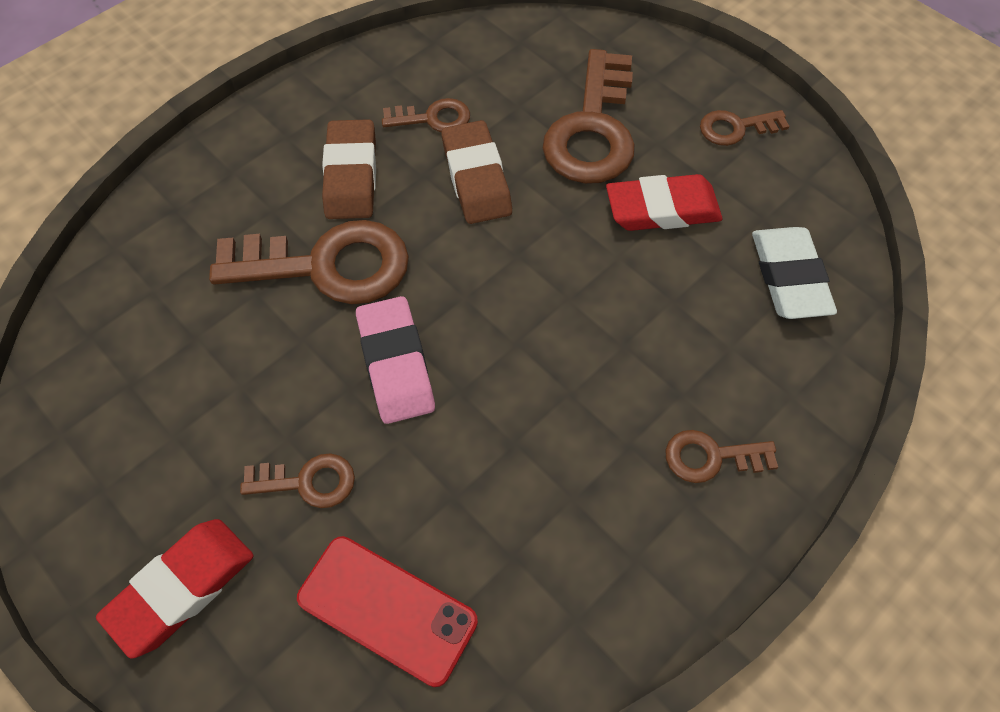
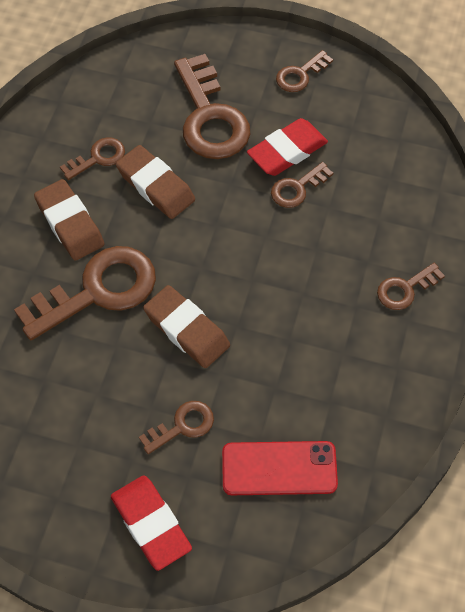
camera: 30 degrees left, 0 degrees up
(181, 588) = (151, 524): red eraser -> red eraser turned 45 degrees counterclockwise
(396, 364) = (187, 330): pink eraser -> brown eraser
(646, 259) = (297, 188): none -> brown key
(789, 277) = (387, 159): white eraser -> none

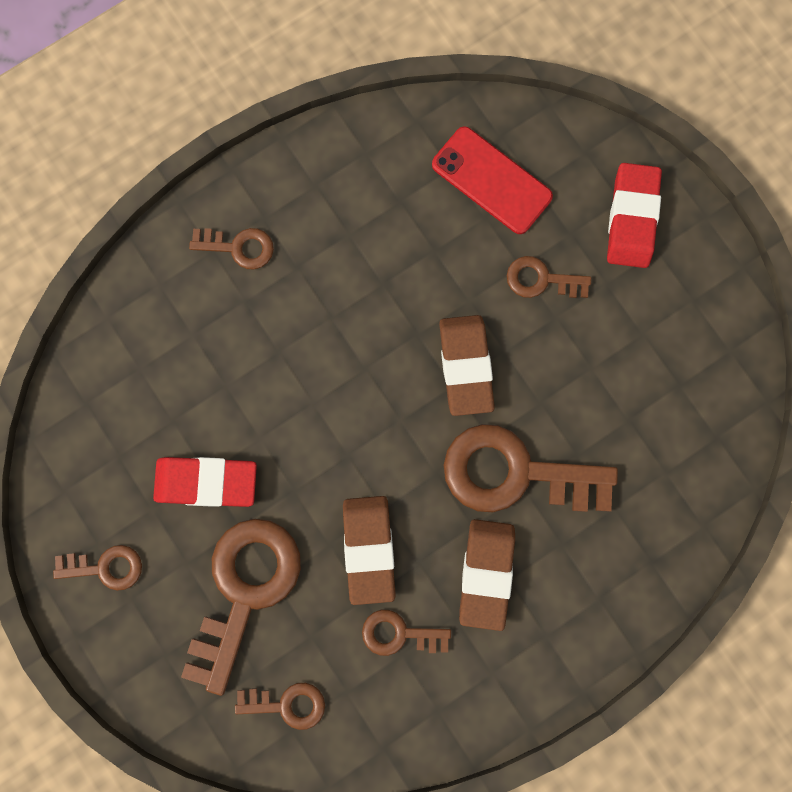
camera: 140 degrees left, 20 degrees up
(297, 188) = (236, 431): brown key -> brown key (287, 704)

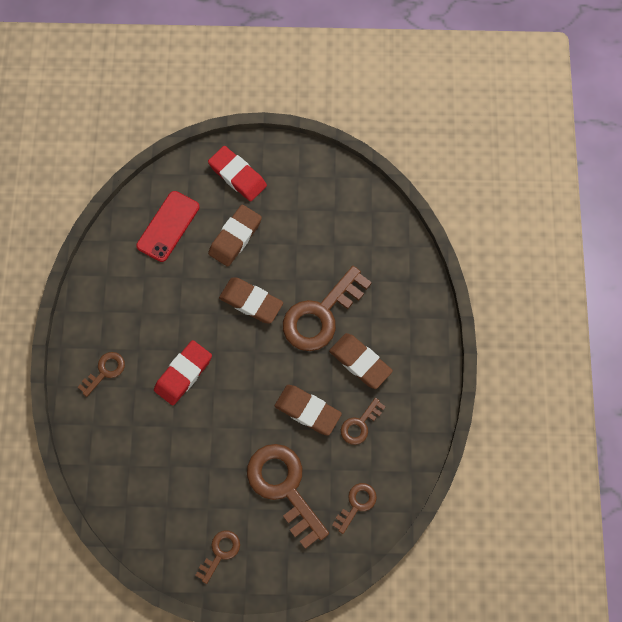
camera: 55 degrees left, 10 degrees down
(206, 482) = (214, 470): red eraser -> red eraser (183, 374)
(491, 180) = (168, 226): red phone -> red phone turned 45 degrees counterclockwise
(541, 279) = (235, 237): brown key -> brown eraser

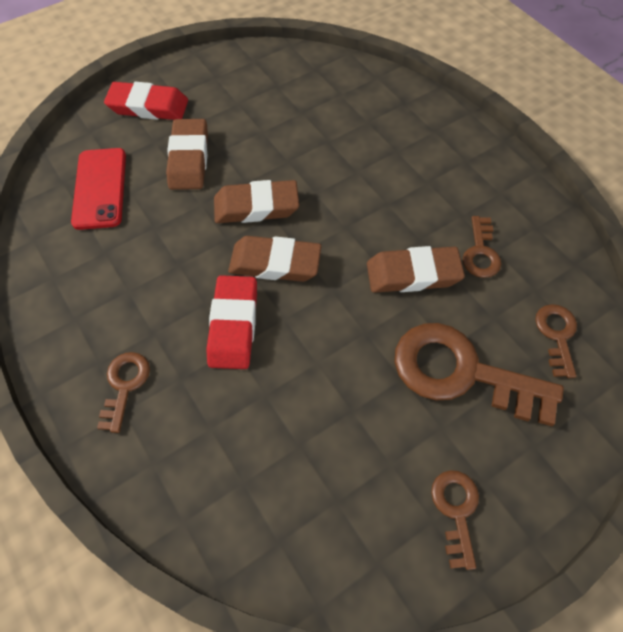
camera: 35 degrees left, 10 degrees down
(320, 315) = (343, 177): brown key -> none
(360, 362) = (424, 195): brown eraser -> brown eraser (275, 263)

